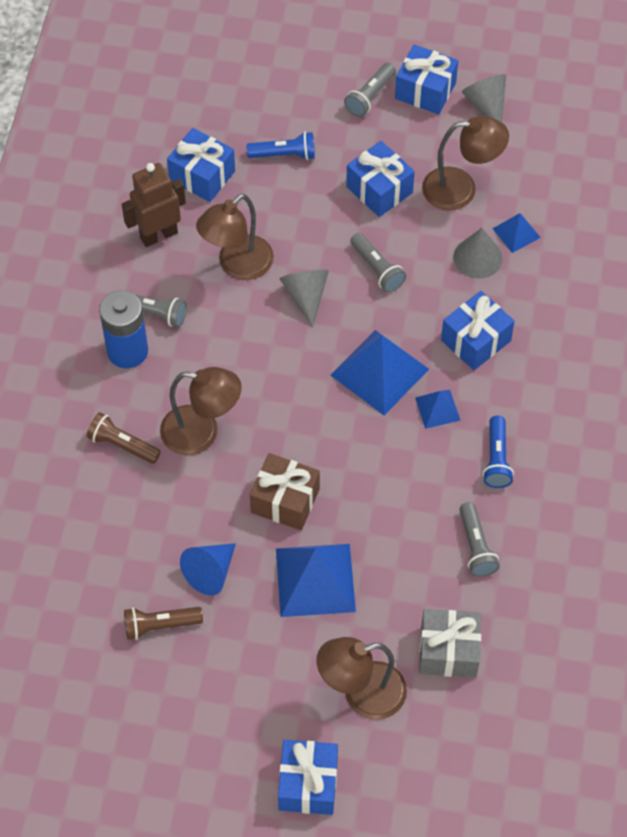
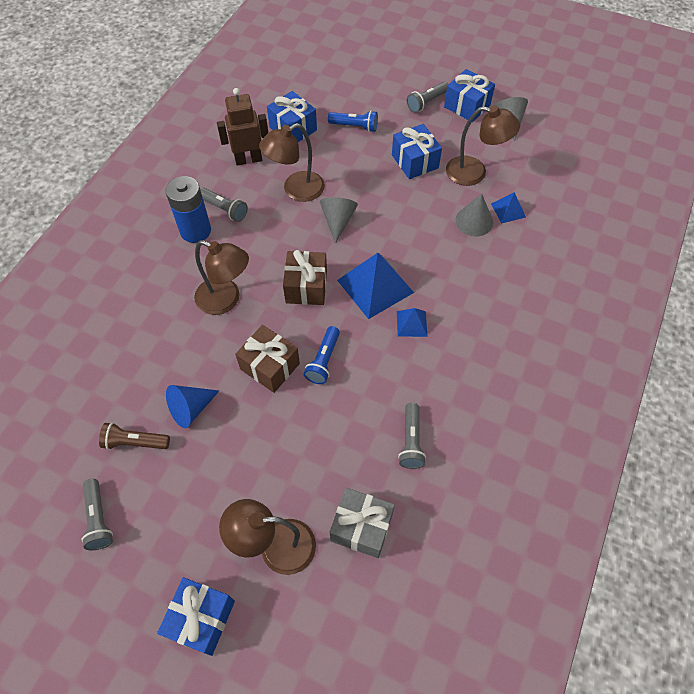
camera: 15 degrees right, 0 degrees up
(122, 445) = (164, 295): brown flashlight -> none
(295, 392) = (306, 287): none -> brown gift
(315, 579) = (271, 436): blue pyramid -> none
(377, 269) = (396, 213): grey flashlight -> grey flashlight (98, 519)
(476, 340) = (456, 279): blue gift -> none
(496, 459) = (448, 373): blue flashlight -> blue flashlight (323, 360)

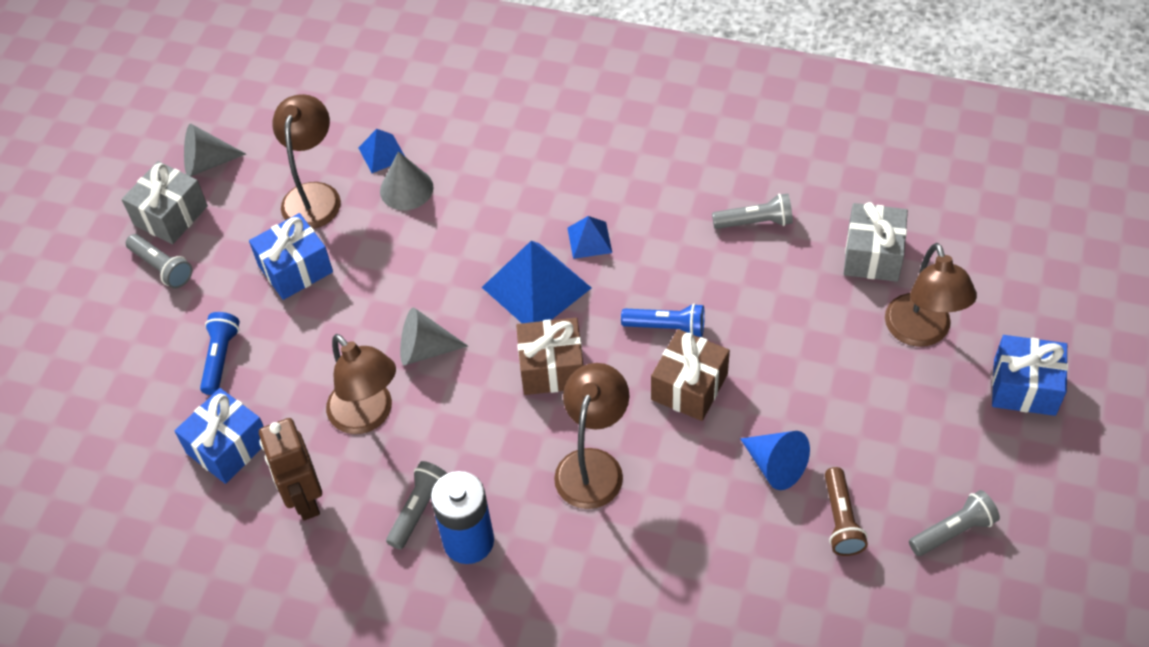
camera: 95 degrees left, 5 degrees down
(467, 106) = (171, 215): blue gift -> grey gift

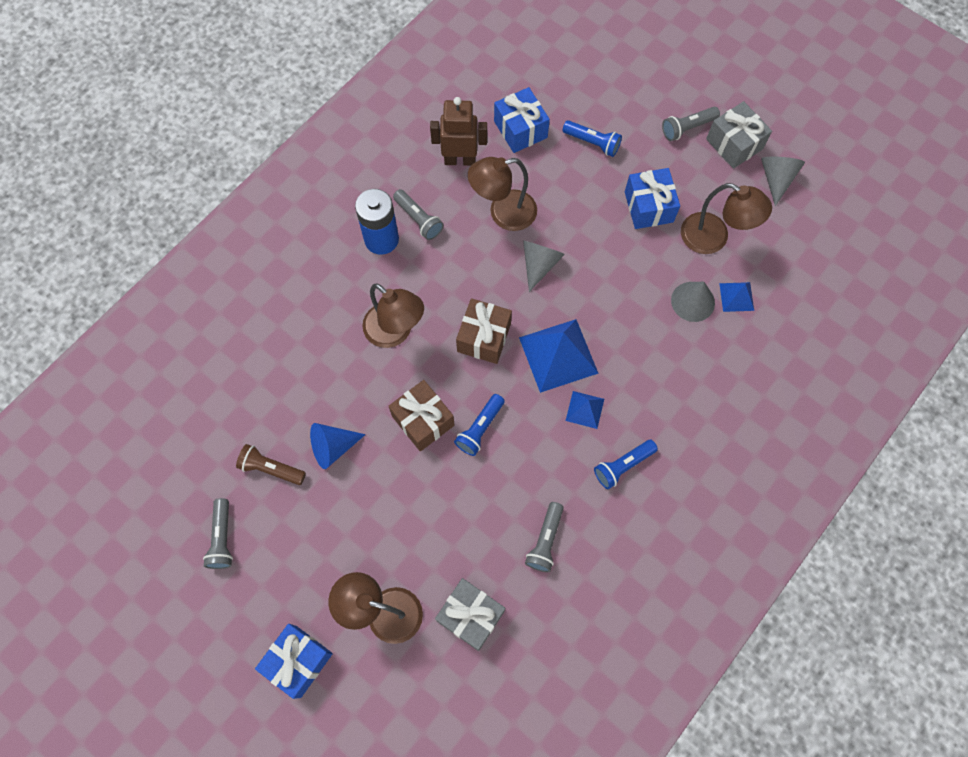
camera: 110 degrees right, 15 degrees up
(635, 186) = (623, 466): none -> blue flashlight

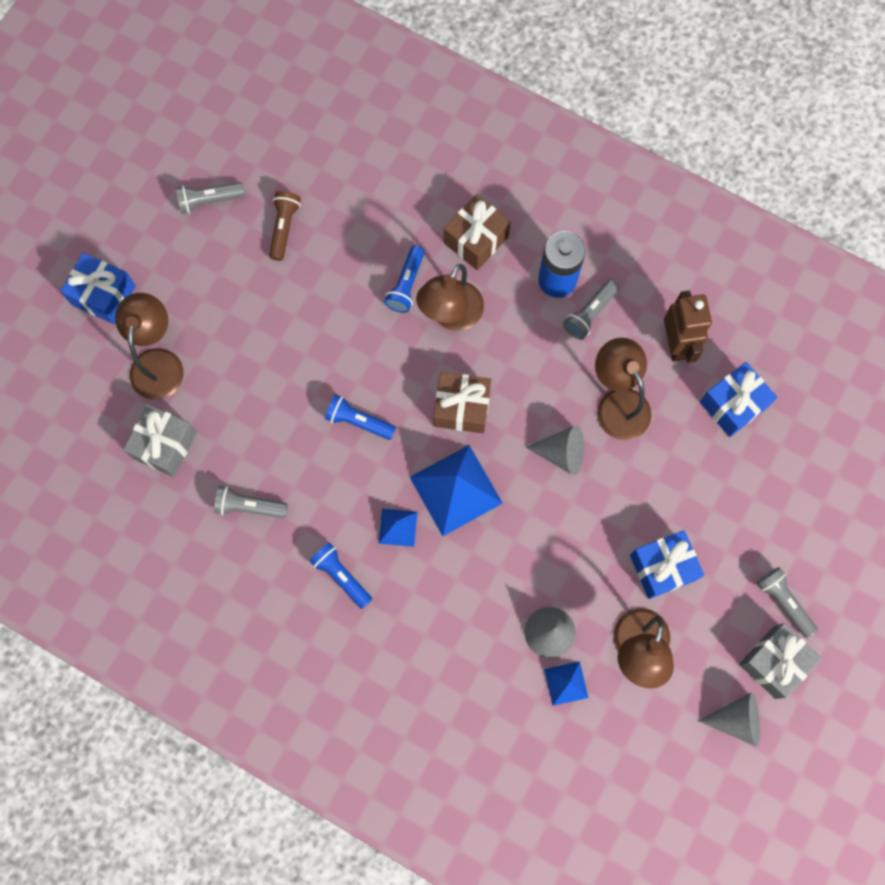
camera: 80 degrees right, 5 degrees up
(333, 447) = (315, 281): blue cone -> none
(423, 421) = (357, 362): brown gift -> brown gift (476, 240)
(592, 143) = (734, 490): blue flashlight -> blue flashlight (406, 285)

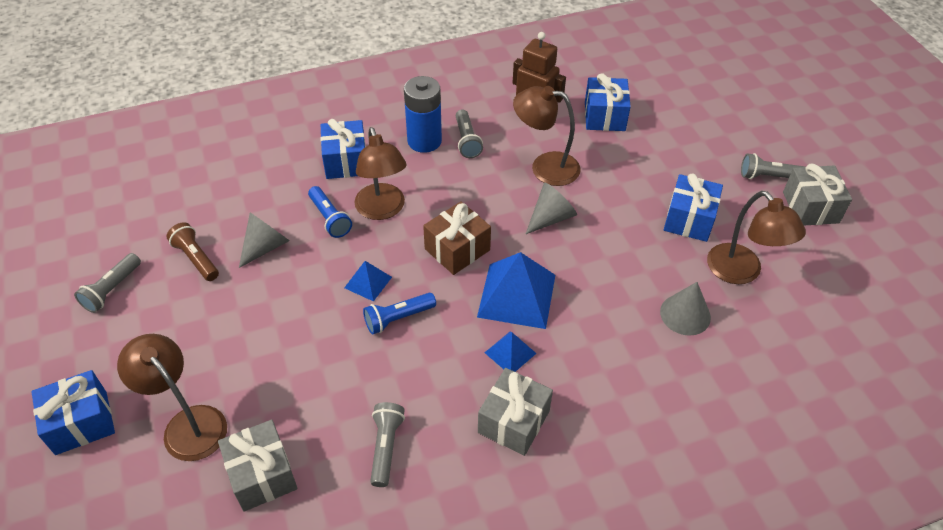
camera: 50 degrees left, 25 degrees down
(249, 506) = (386, 447): grey flashlight -> grey flashlight turned 135 degrees clockwise
(341, 576) = (514, 421): blue flashlight -> grey gift
(476, 240) = (346, 161): brown gift -> blue gift
(566, 683) = (736, 331): blue pyramid -> blue pyramid (368, 282)
(736, 719) = (841, 253): grey cone -> grey cone (265, 246)

